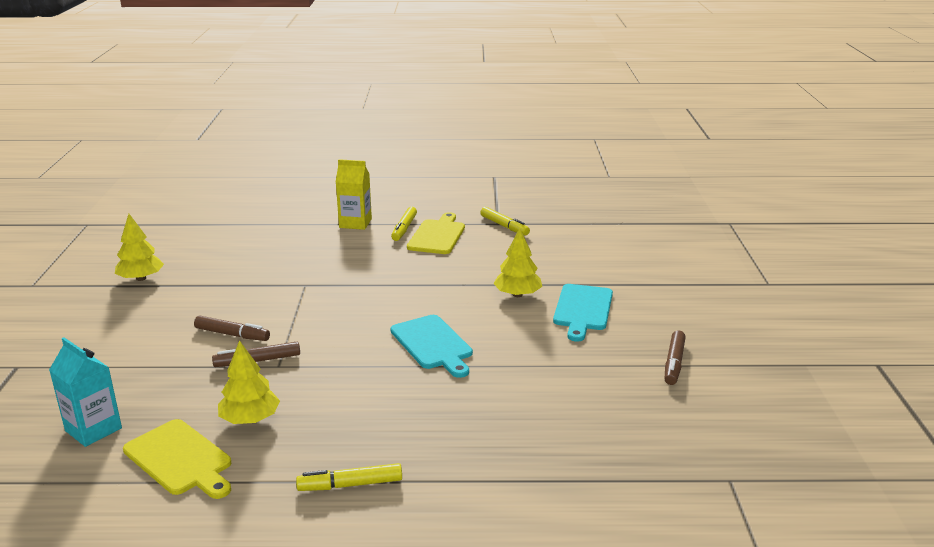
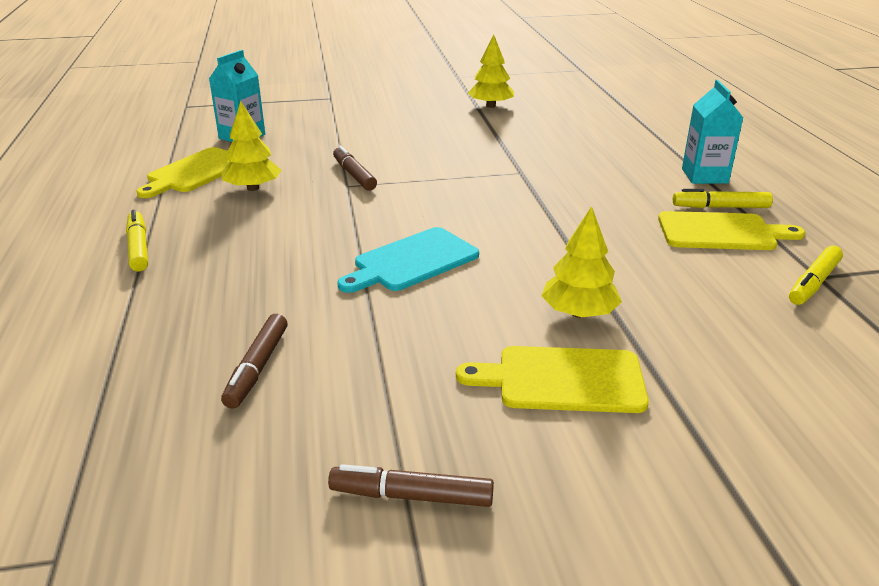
camera: 80 degrees right, 5 degrees up
(232, 334) = (401, 157): brown marker -> brown marker (257, 367)
(355, 223) = (704, 176): yellow carton -> turquoise carton
(582, 310) = (562, 380): turquoise cutting board -> yellow cutting board

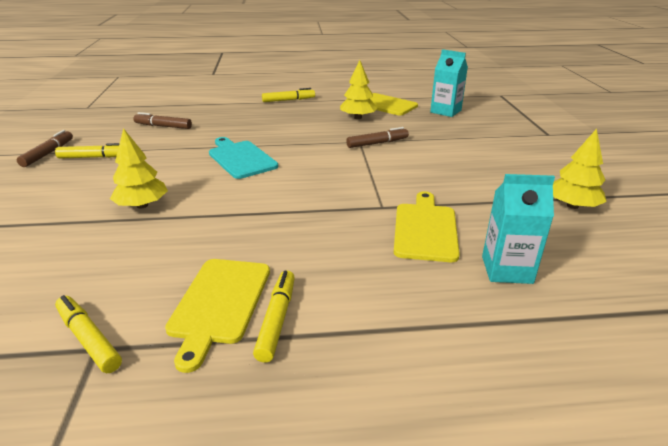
camera: 95 degrees right, 0 degrees up
(424, 415) = (94, 157): none -> yellow marker
(562, 380) = (83, 192): yellow cutting board -> yellow cutting board (425, 229)
(704, 176) = (369, 331): turquoise carton -> turquoise carton (507, 269)

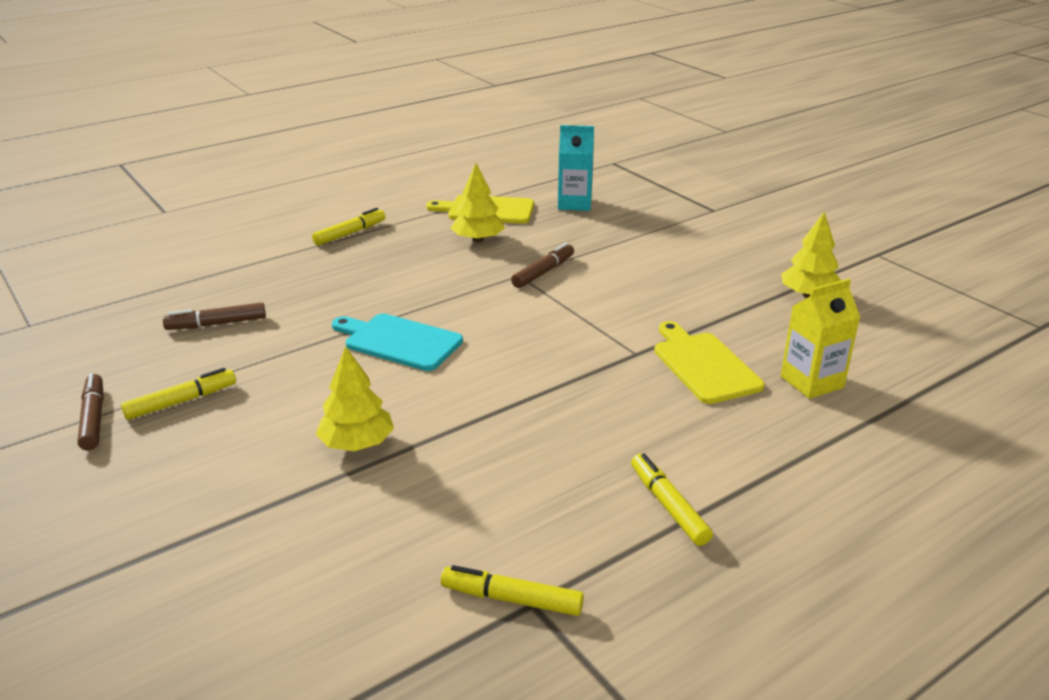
camera: 30 degrees left, 0 degrees up
(219, 303) = (596, 513): yellow cutting board -> none
(507, 269) = (812, 382): turquoise carton -> yellow carton

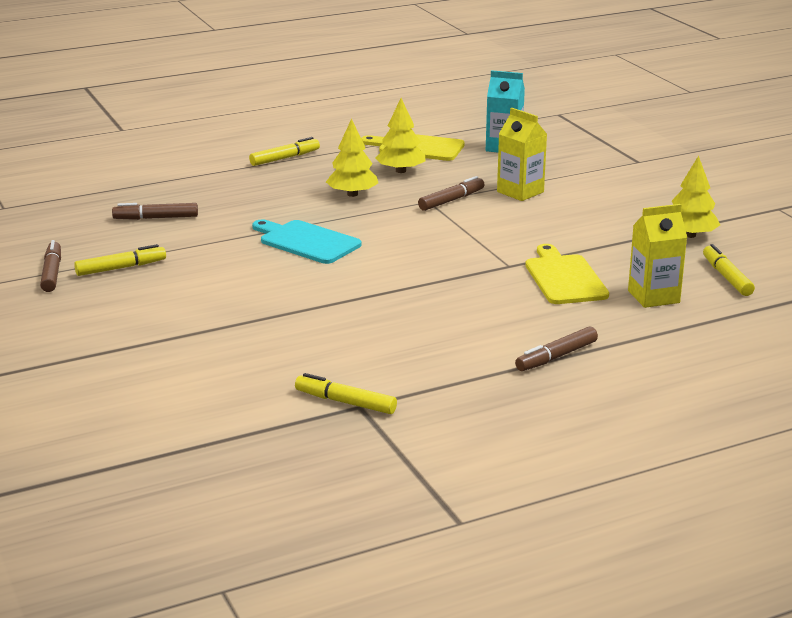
camera: 10 degrees right, 5 degrees down
(357, 443) = (254, 305): yellow tree -> yellow tree (352, 194)
(611, 256) = (520, 192): none -> yellow carton
(668, 506) = (488, 363): yellow marker -> yellow marker (726, 277)
(745, 486) = (556, 357): none -> brown marker

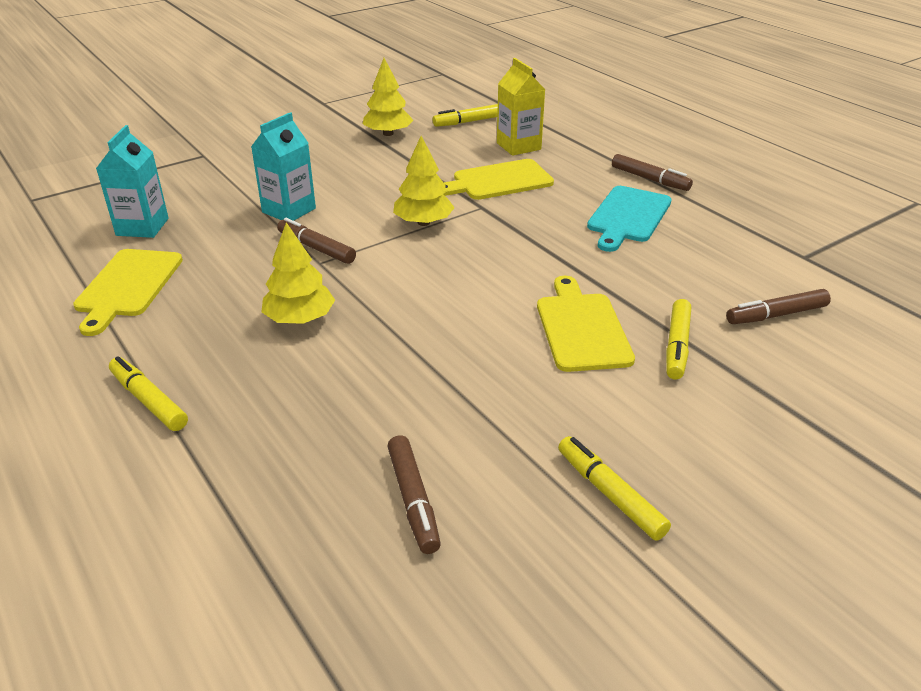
camera: 100 degrees left, 10 degrees up
(52, 273) = (666, 577): brown marker -> brown marker (776, 315)
(293, 283) = (582, 328): none -> yellow cutting board
(307, 241) = (461, 335): turquoise cutting board -> turquoise cutting board (628, 216)
(345, 402) = (805, 264): yellow marker -> yellow marker (677, 345)
(400, 171) = (216, 291): yellow tree -> yellow tree (423, 222)
(520, 192) = (289, 210): yellow carton -> turquoise carton

